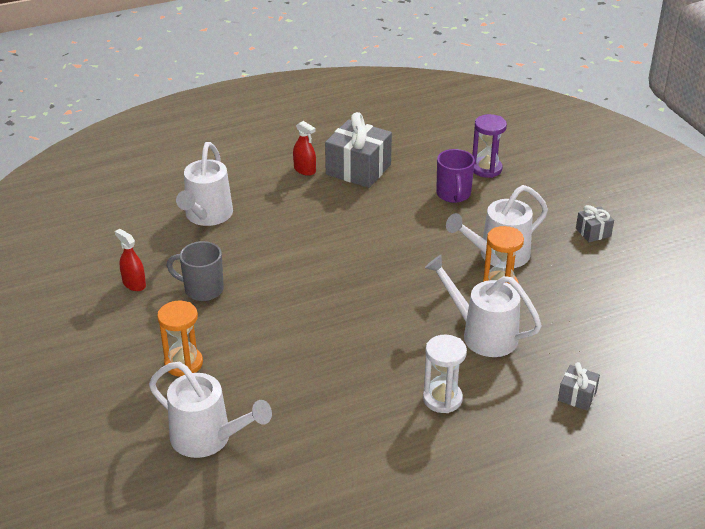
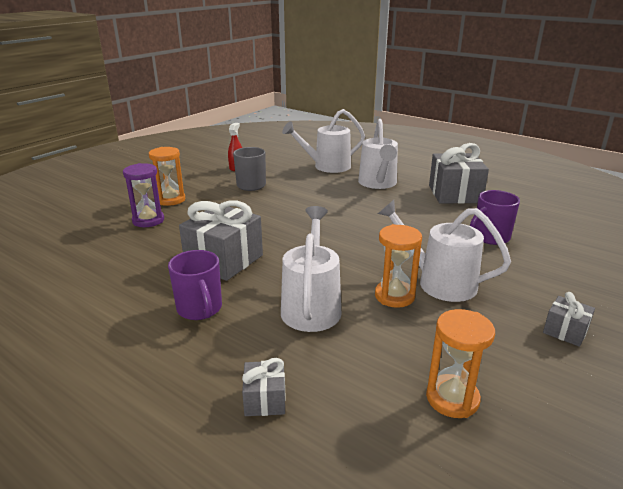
camera: 60 degrees right, 10 degrees down
(209, 439) = (97, 227): white watering can -> white watering can (378, 184)
(304, 170) = (422, 178): red spray bottle -> none
(367, 361) = (224, 260): none -> grey gift
(442, 399) = (200, 309): white hourglass -> purple mug
(486, 169) = (554, 242): purple hourglass -> purple hourglass (148, 220)
(624, 313) = (452, 398): none -> orange hourglass

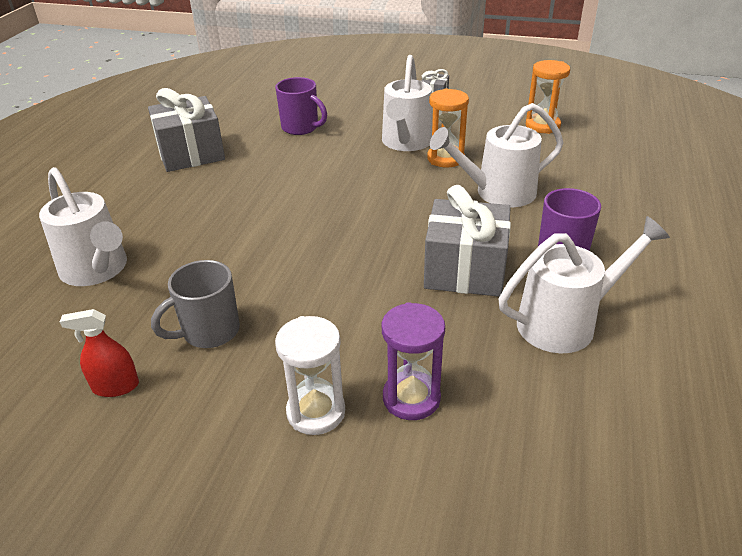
camera: 110 degrees left, 10 degrees up
(170, 200) = (316, 412): orange hourglass -> white hourglass
(265, 399) = (622, 185): grey gift -> none
(378, 184) = (169, 209): white watering can -> white watering can (566, 322)

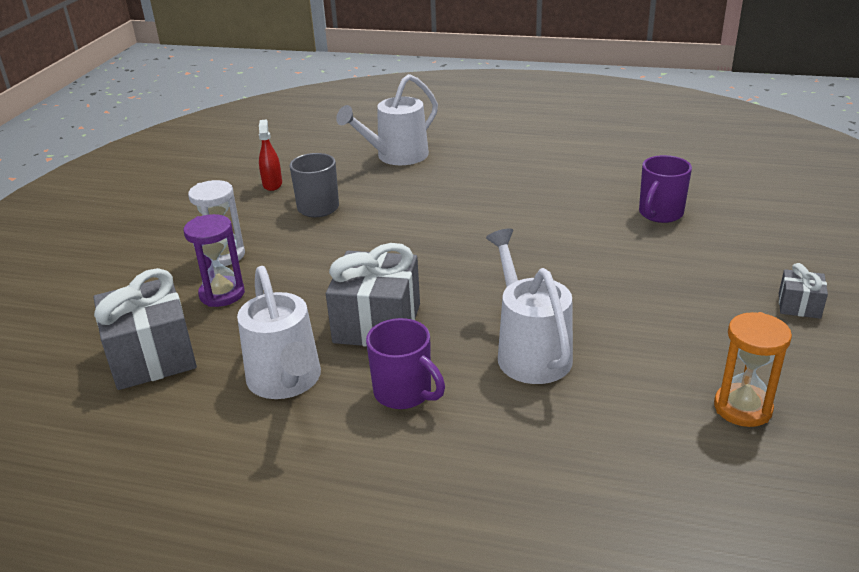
camera: 90 degrees right, 5 degrees down
(191, 153) = (583, 164): grey gift -> grey gift (152, 356)
(406, 143) = (643, 284): white watering can -> none
(445, 158) = (609, 314): orange hourglass -> none

